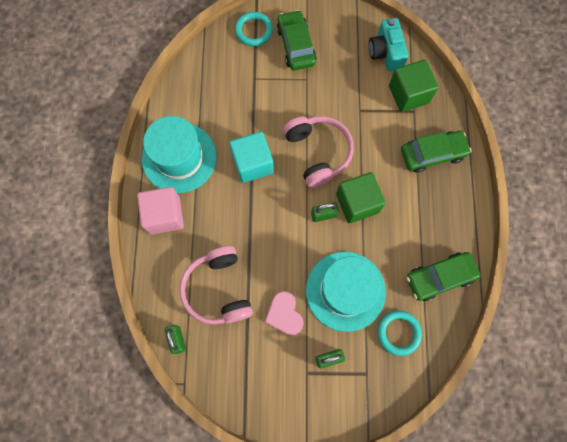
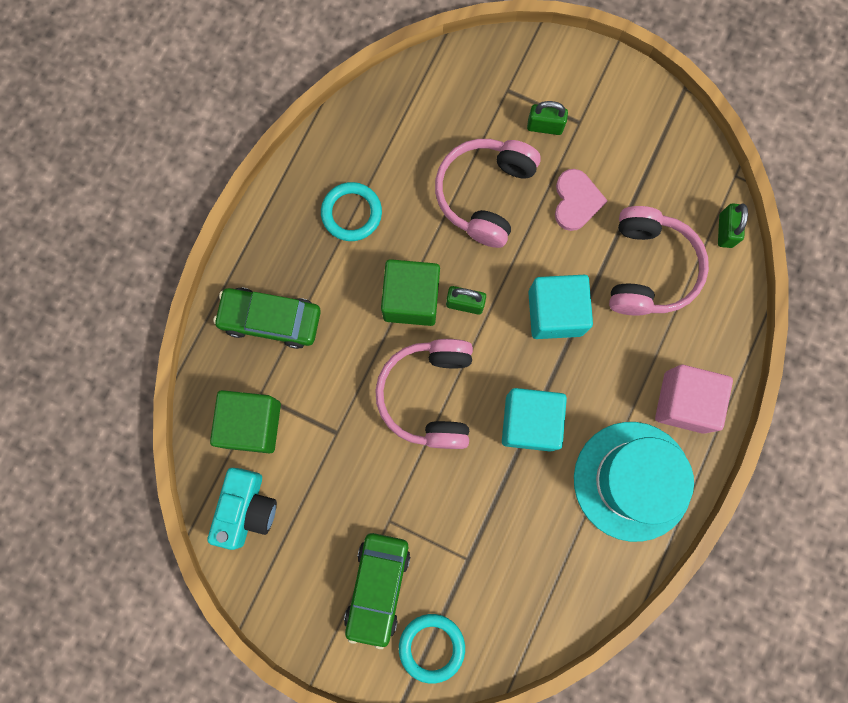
camera: 155 degrees left, 5 degrees up
(266, 234) = (555, 313): none -> turquoise cube
(345, 291) = (485, 194): turquoise hat -> pink headphones
(398, 333) = (444, 117): turquoise ring -> turquoise ring (351, 213)
(439, 277) = (356, 157): green car -> none

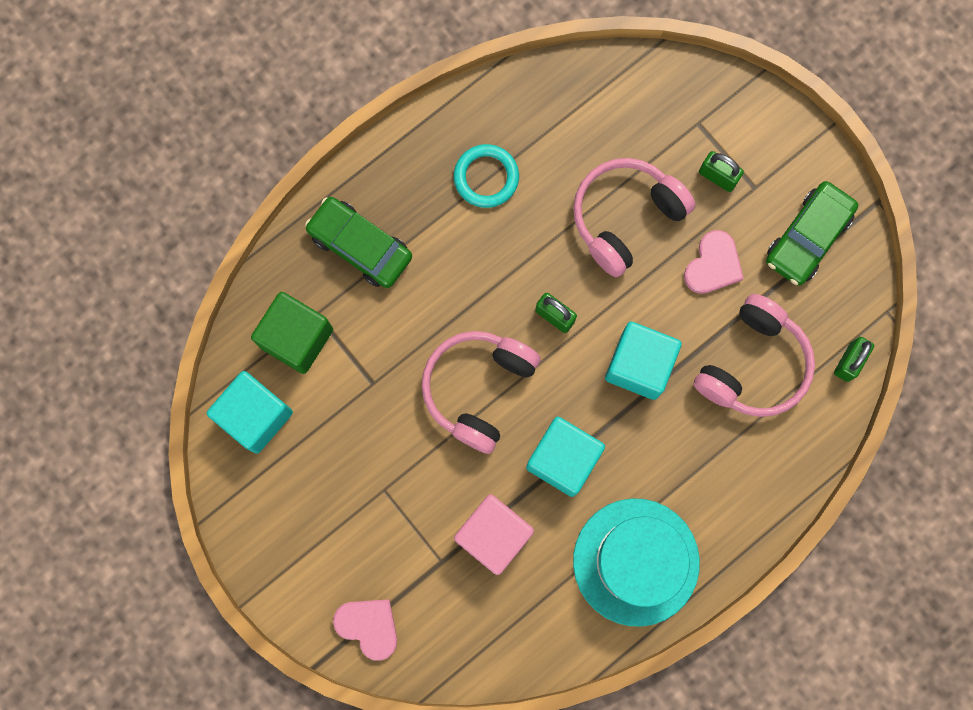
camera: 25 degrees right, 0 degrees up
(246, 509) = (255, 416): turquoise camera -> turquoise cube
(377, 587) = (344, 547): green car -> green car (807, 237)
(411, 299) = (504, 287): green cube -> none
(431, 647) = (368, 626): turquoise ring -> pink heart
(684, 402) = (724, 510): pink cube -> pink cube (493, 535)

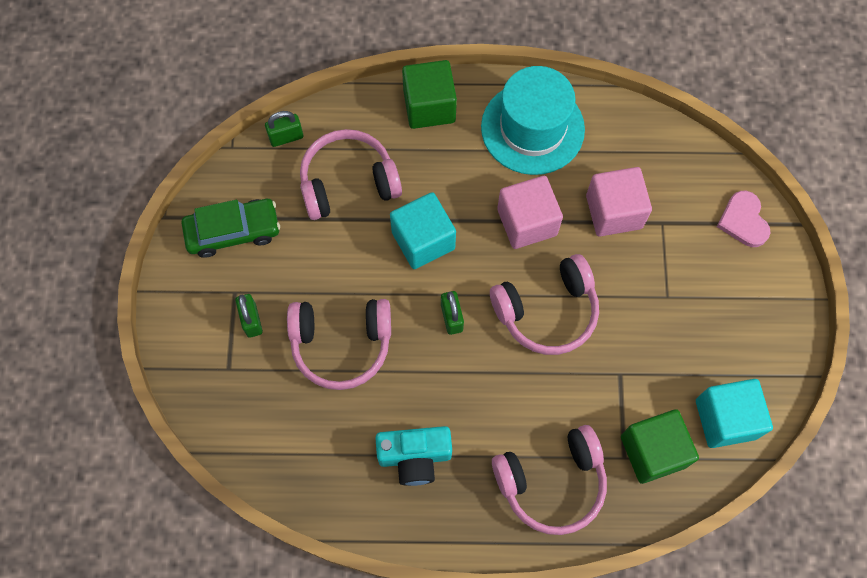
camera: 140 degrees left, 10 degrees down
(360, 246) = (551, 482): green car -> pink headphones
(486, 177) = (415, 457): turquoise ring -> turquoise camera
(563, 459) = (527, 222): turquoise cube -> pink cube
(713, 265) = (313, 264): pink heart -> none
(750, 503) = (429, 106): none -> green cube

